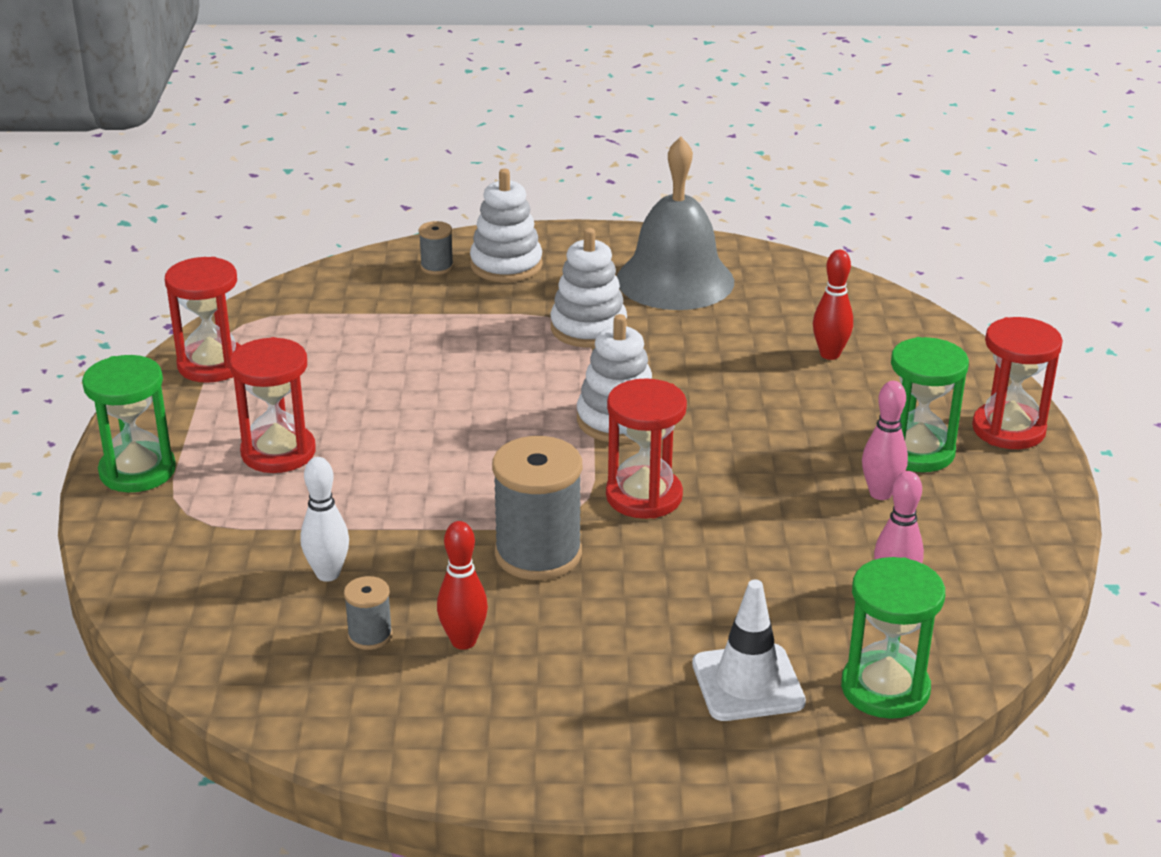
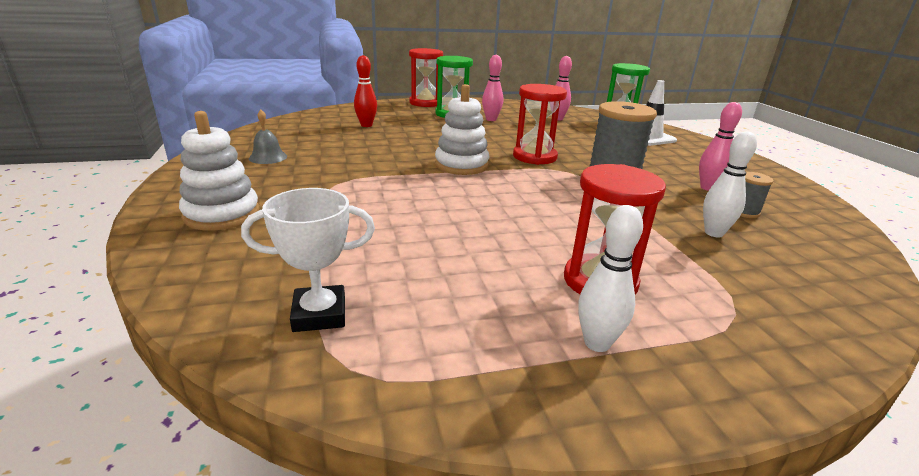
camera: 105 degrees left, 5 degrees down
(137, 471) = (718, 370): green hourglass -> none
(201, 425) = (597, 343): none -> white bowling pin
(212, 365) = (466, 370): red hourglass -> none
(310, 313) = (319, 314): none -> white trophy
(437, 267) = (214, 248): grey spool -> none
(463, 641) = (708, 188): red bowling pin -> pink bowling pin
(588, 328) = (342, 178): white stacking toy -> none
(675, 280) = (268, 157): grey bell -> grey bell, size x0.41

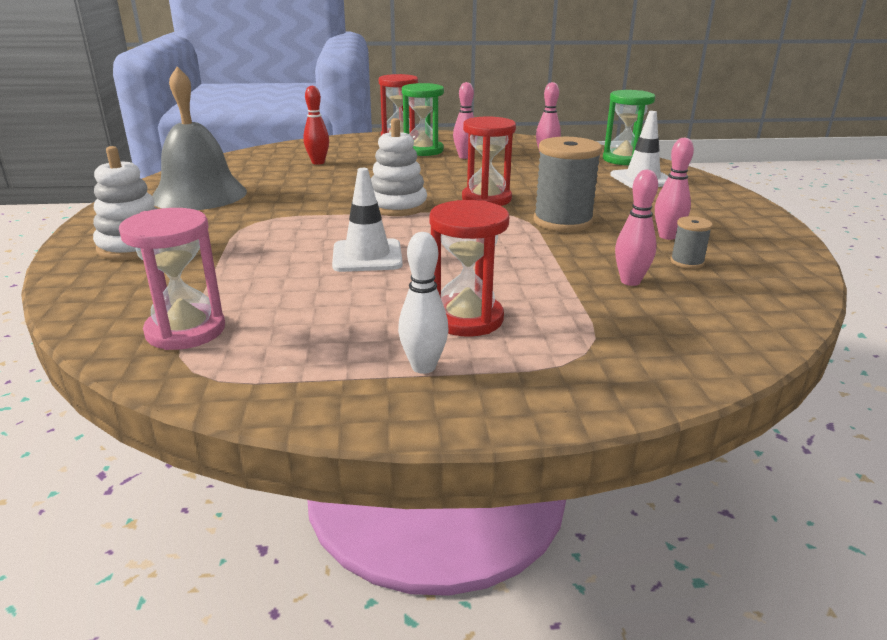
camera: 10 degrees right, 0 degrees up
(268, 157) = (199, 195): grey bell -> grey bell, size x2.41
(319, 314) = (186, 330): white trophy -> pink hourglass
(463, 216) = (367, 256): none -> white traffic cone
(713, 233) = (630, 281): white bowling pin -> pink bowling pin

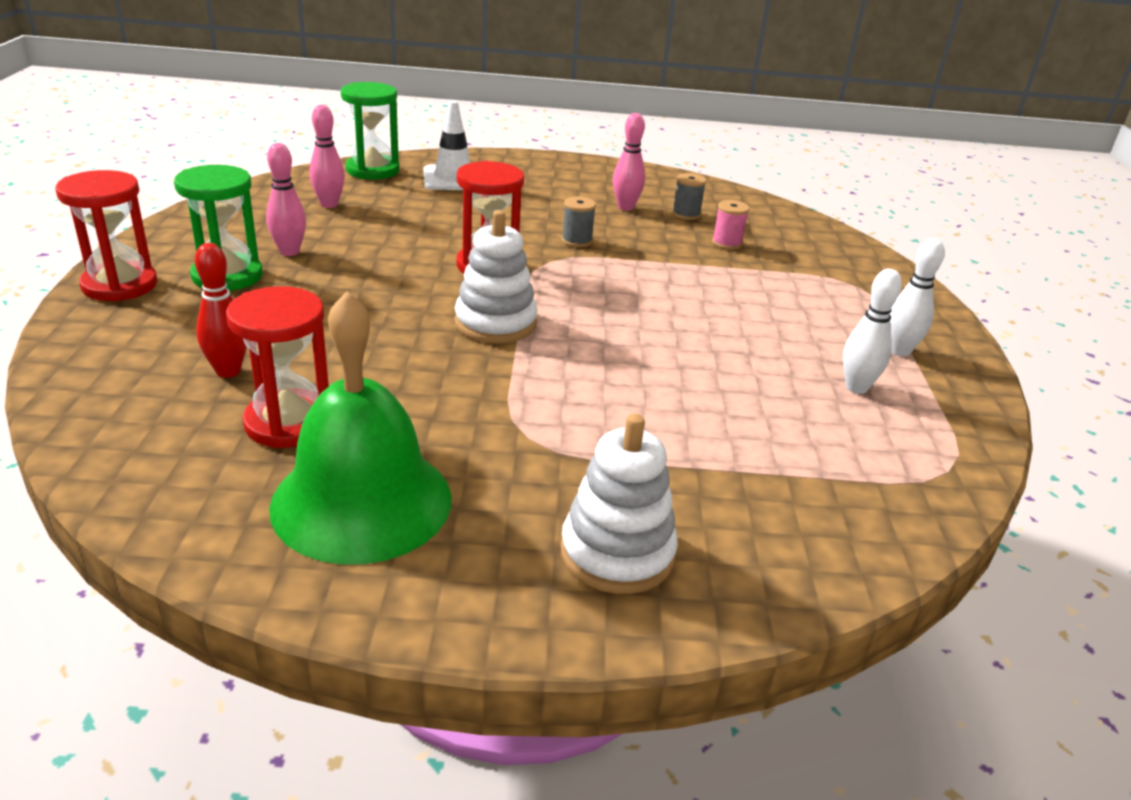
camera: 85 degrees left, 5 degrees up
(186, 330) = (872, 480): pink hourglass -> none
(199, 195) = (362, 501): grey bell -> green bell
(337, 334) = (856, 387): none -> white bowling pin
(367, 256) = (666, 358): white traffic cone -> none
(466, 319) = (810, 322): red hourglass -> red hourglass (289, 422)
(562, 221) = (577, 241): grey spool -> grey spool, size x0.48
(630, 281) = (727, 243): pink bowling pin -> pink spool

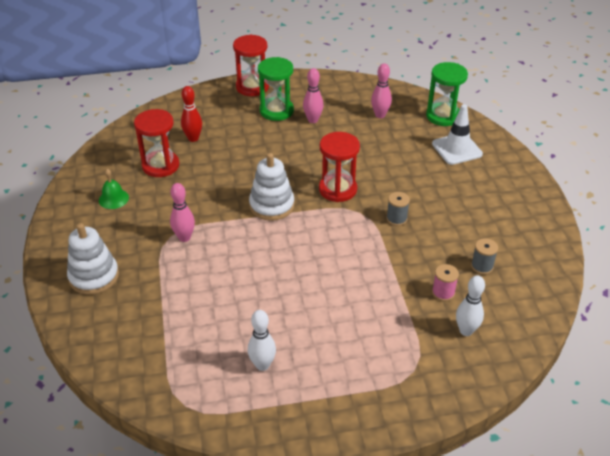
camera: 80 degrees right, 10 degrees up
(362, 501) = (113, 199): green bell -> green bell, size x0.41
(625, 207) = (470, 234): pink bowling pin -> pink bowling pin (184, 237)
(899, 351) = (320, 391): white bowling pin -> white bowling pin (466, 331)

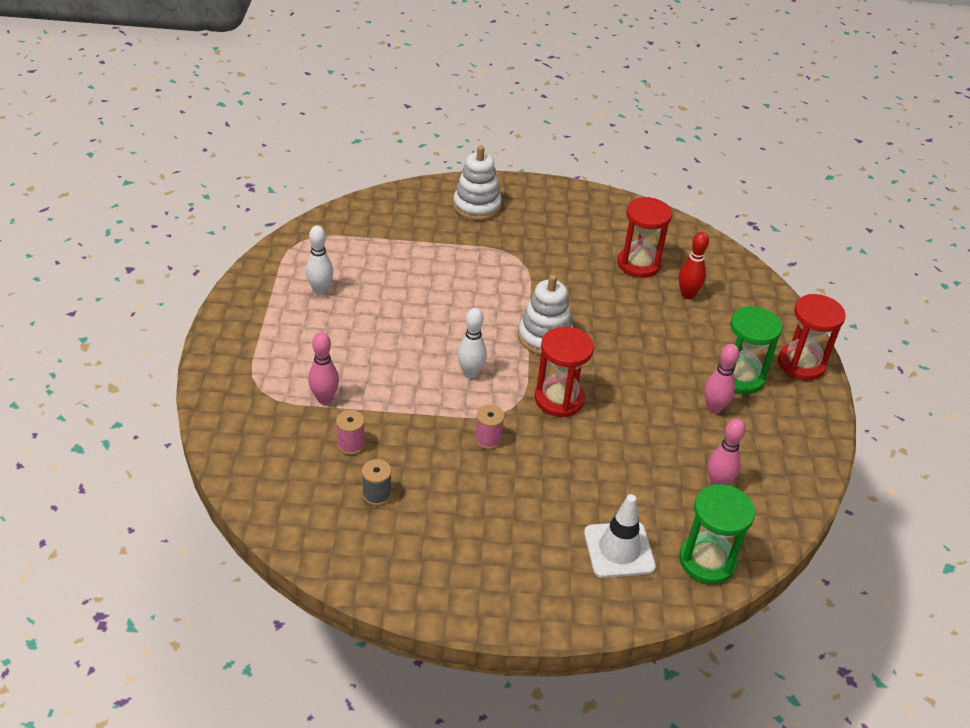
camera: 100 degrees right, 0 degrees up
(113, 199) = (588, 227): green bell -> none
(184, 237) = (512, 266): pink bowling pin -> pink bowling pin (324, 399)
(396, 219) = (488, 439): grey spool -> pink spool
(466, 331) = (288, 446): white bowling pin -> white bowling pin (470, 373)

